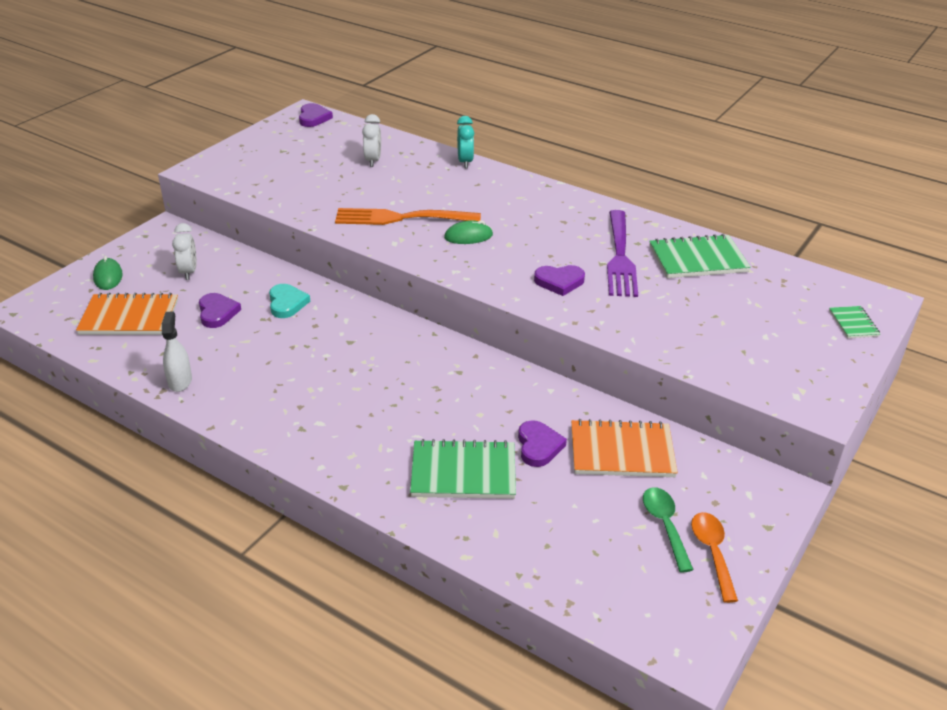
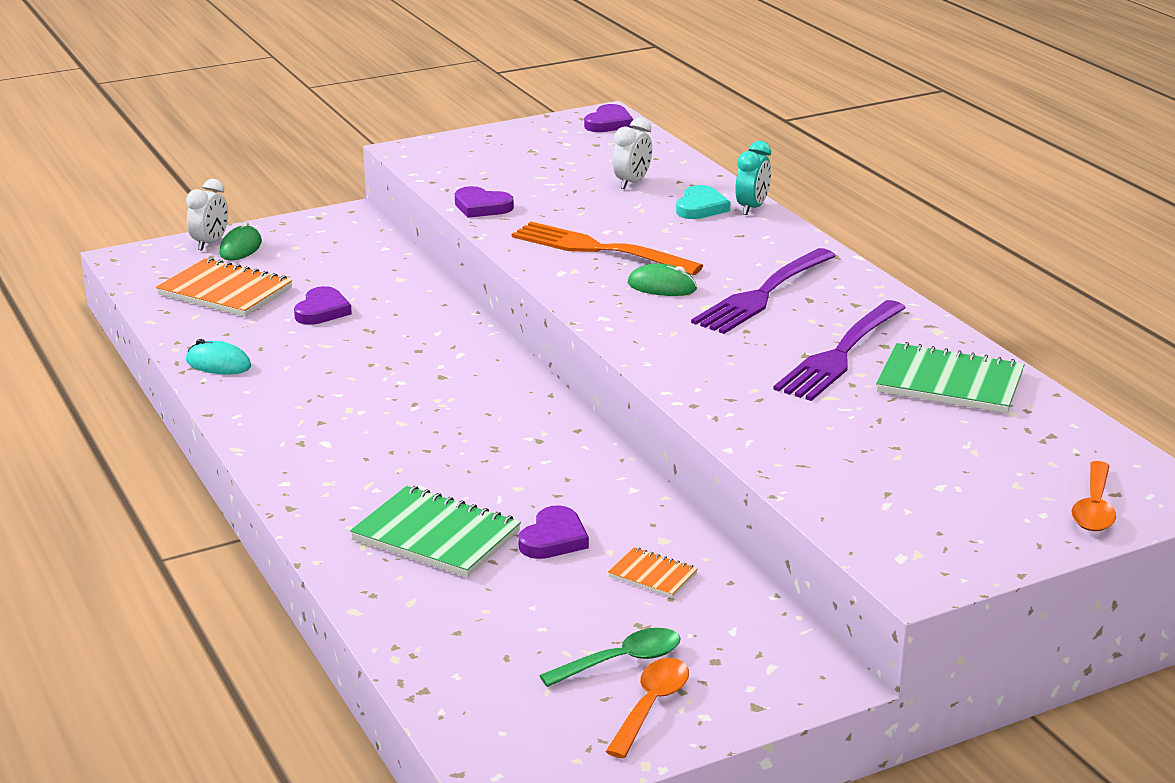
camera: 30 degrees right, 10 degrees down
(180, 381) = (218, 364): white spray bottle -> turquoise mouse
(189, 272) = (331, 264): white clock -> white clock (210, 243)
(287, 303) = (408, 321): turquoise heart -> turquoise heart (701, 207)
(533, 225) = (763, 294): none -> purple fork
(559, 282) = (724, 360): purple heart -> purple heart (481, 207)
(622, 451) = (652, 575): orange notebook -> orange notebook, size x0.51
(665, 525) = (621, 661): green spoon -> green spoon turned 45 degrees clockwise
(853, 323) = (1094, 508): green notebook -> orange spoon

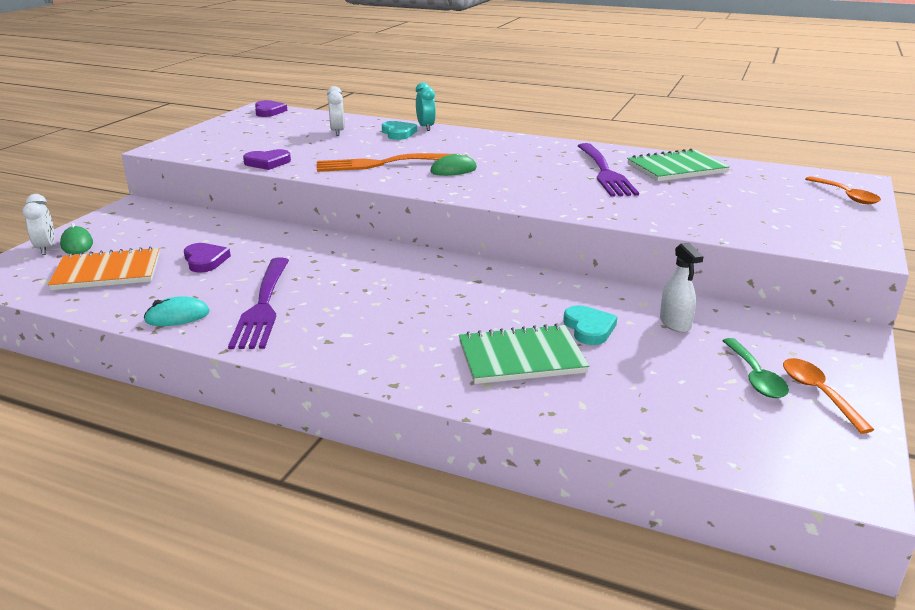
camera: 40 degrees left, 0 degrees up
(554, 539) = (589, 328): purple heart -> turquoise heart
(621, 661) = (755, 377): green spoon -> green spoon turned 150 degrees clockwise
(652, 575) = (675, 323): orange notebook -> white spray bottle
(763, 294) = (511, 159): purple fork -> purple fork (263, 305)

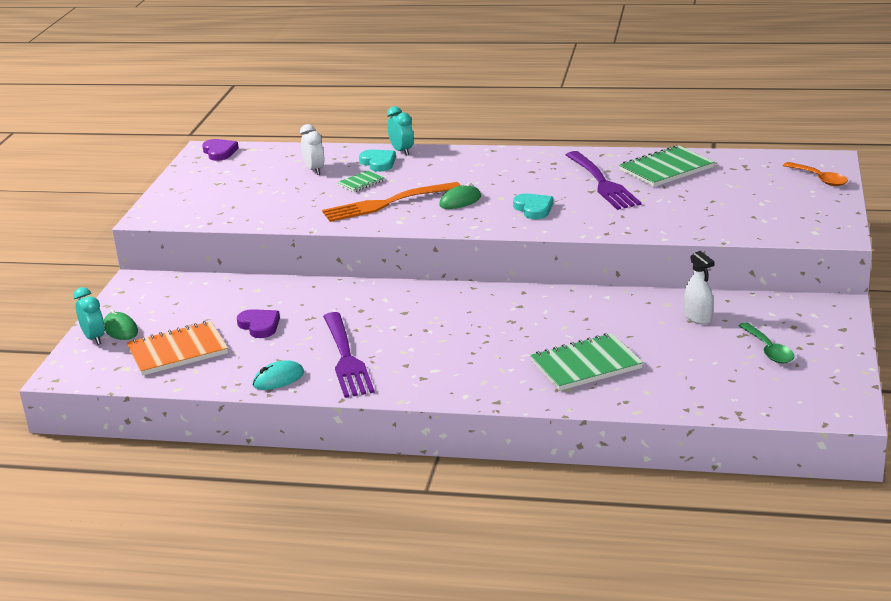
camera: 10 degrees left, 0 degrees up
(46, 248) = (94, 338): white clock -> turquoise clock
(267, 162) = (273, 218): purple heart -> none
(371, 145) = (361, 183): none -> green notebook
(589, 328) = (630, 333): turquoise heart -> turquoise heart (533, 209)
(818, 393) = (815, 354): orange spoon -> none

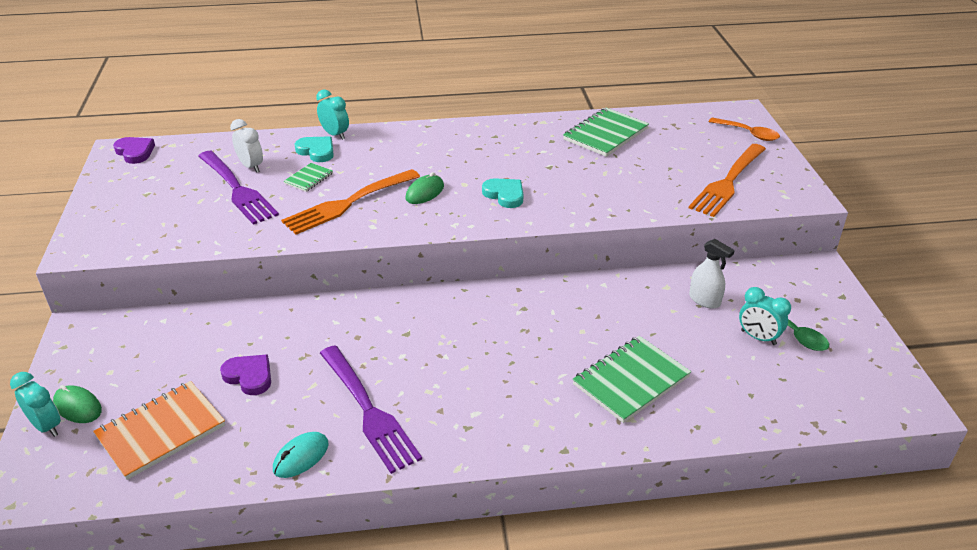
camera: 20 degrees left, 10 degrees up
(601, 183) = (554, 156): purple fork -> purple fork (236, 189)
(730, 349) = (758, 337): none -> turquoise clock
(764, 216) = (728, 181): none -> orange fork

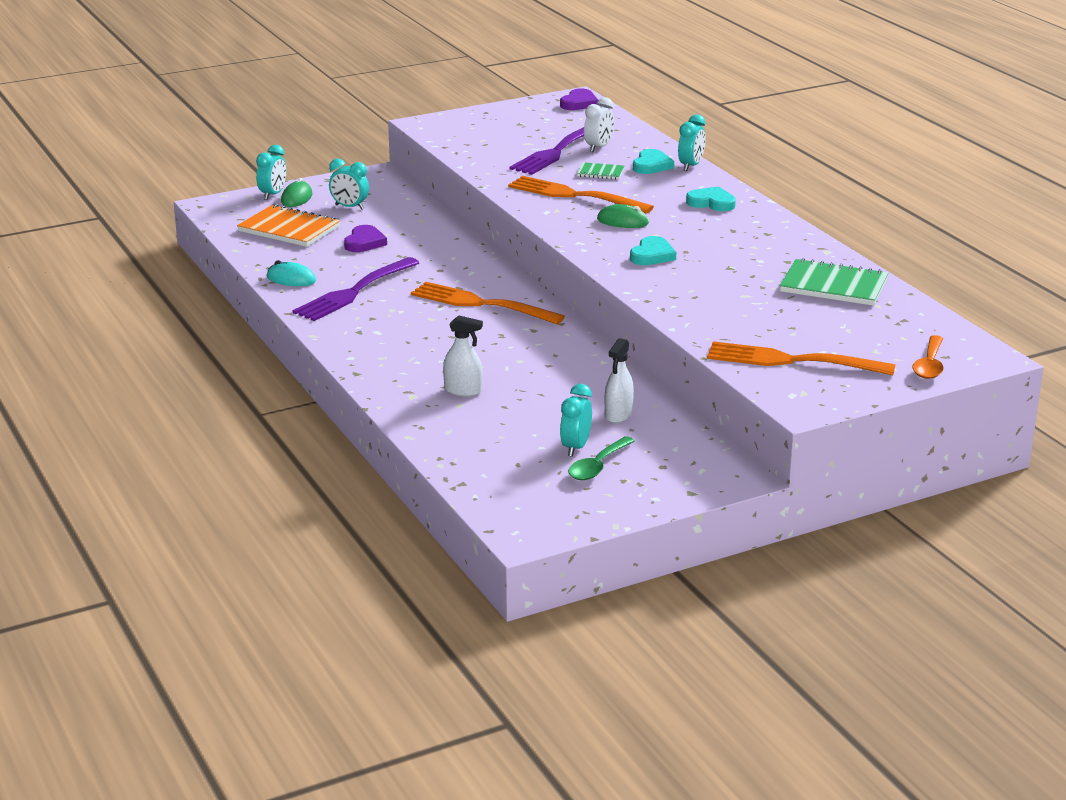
camera: 70 degrees right, 10 degrees down
(146, 368) = (349, 207): none -> turquoise clock
(418, 144) = (711, 203): none -> turquoise heart
(452, 326) = (482, 304): none -> orange fork
(631, 381) = (463, 391): green notebook -> white spray bottle

